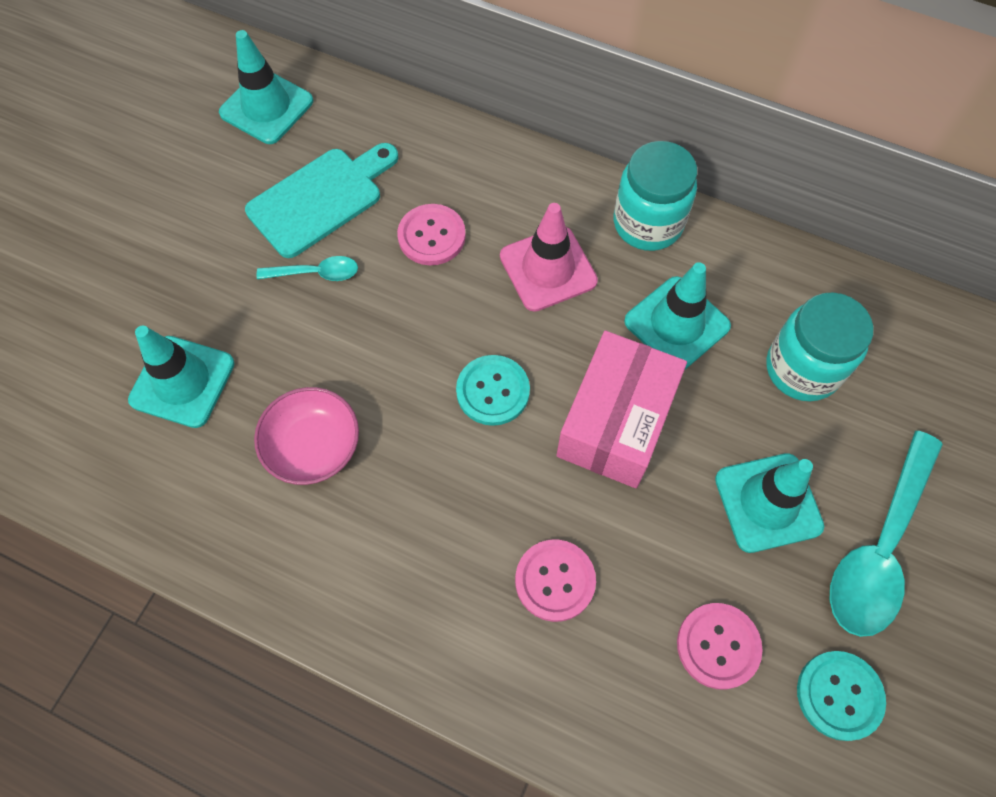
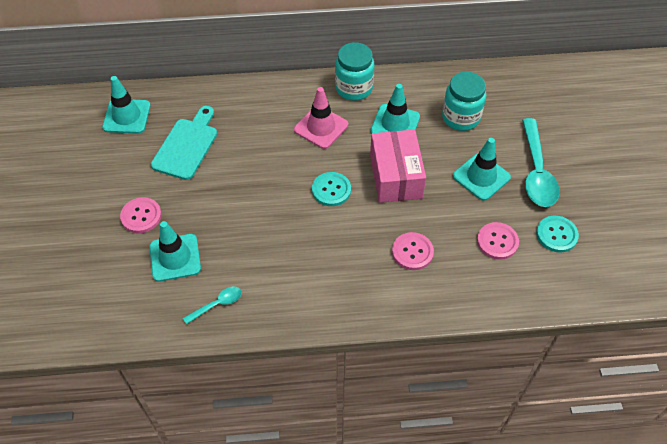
camera: 30 degrees left, 10 degrees down
(313, 446) = (262, 253): pink bowl -> none
(316, 273) = (209, 179): turquoise spoon -> turquoise spoon (217, 304)
(431, 236) = (255, 138): pink button -> pink button (141, 216)

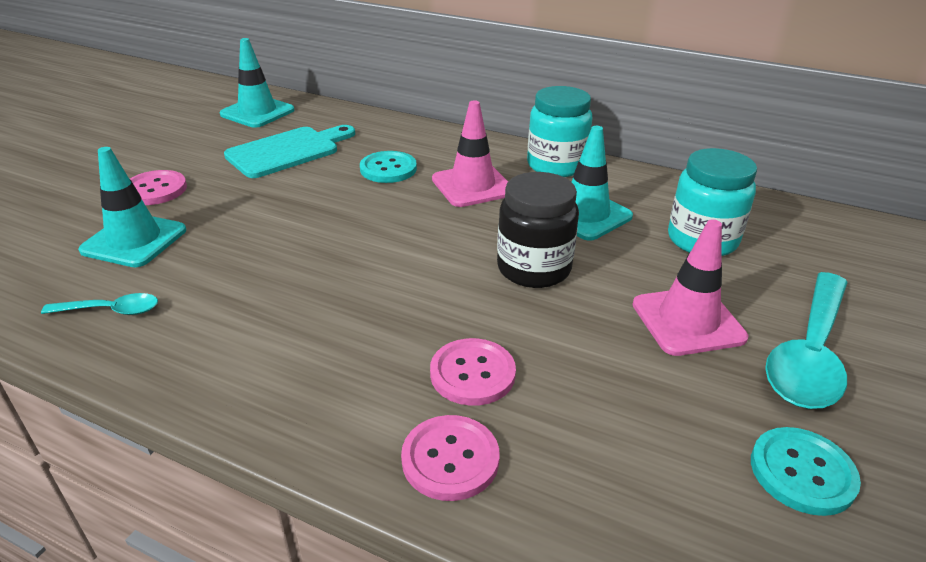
camera: 30 degrees right, 20 degrees down
(331, 190) = (419, 249): turquoise button -> turquoise button (388, 169)
(396, 176) = (534, 269): pink box -> black jar
(481, 177) = (688, 321): turquoise traffic cone -> pink traffic cone
(497, 241) = (654, 427): pink button -> pink button (450, 459)

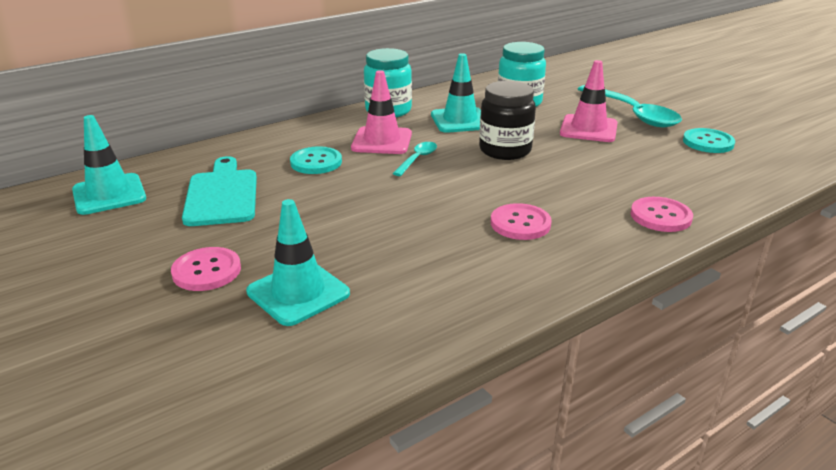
camera: 60 degrees left, 5 degrees down
(111, 310) = (409, 315): turquoise spoon -> turquoise spoon (417, 159)
(472, 373) = (593, 193): pink button -> pink button (520, 224)

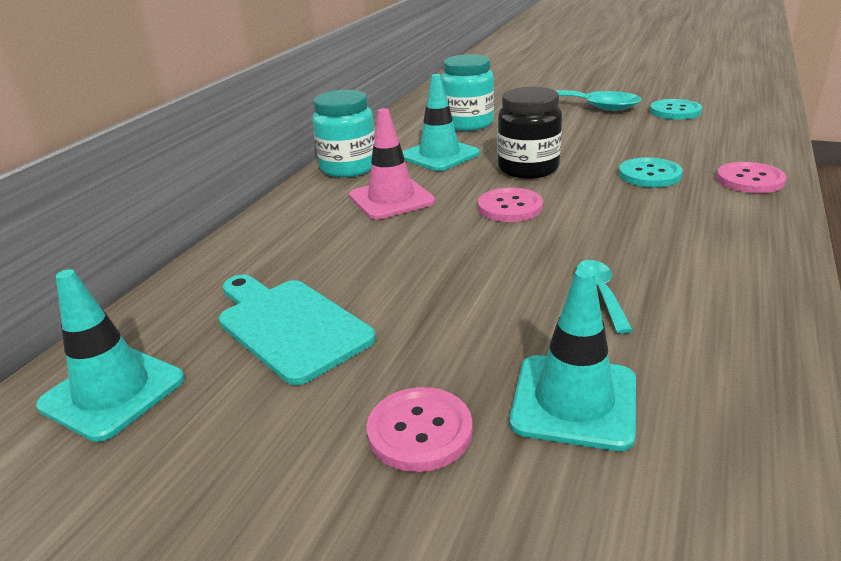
camera: 30 degrees left, 0 degrees up
(316, 162) = (352, 245): turquoise button -> turquoise button (649, 175)
(417, 159) = (458, 204): turquoise spoon -> turquoise spoon (601, 294)
(520, 224) = (658, 229): pink button -> pink button (510, 207)
(588, 129) = (567, 128): pink traffic cone -> none

